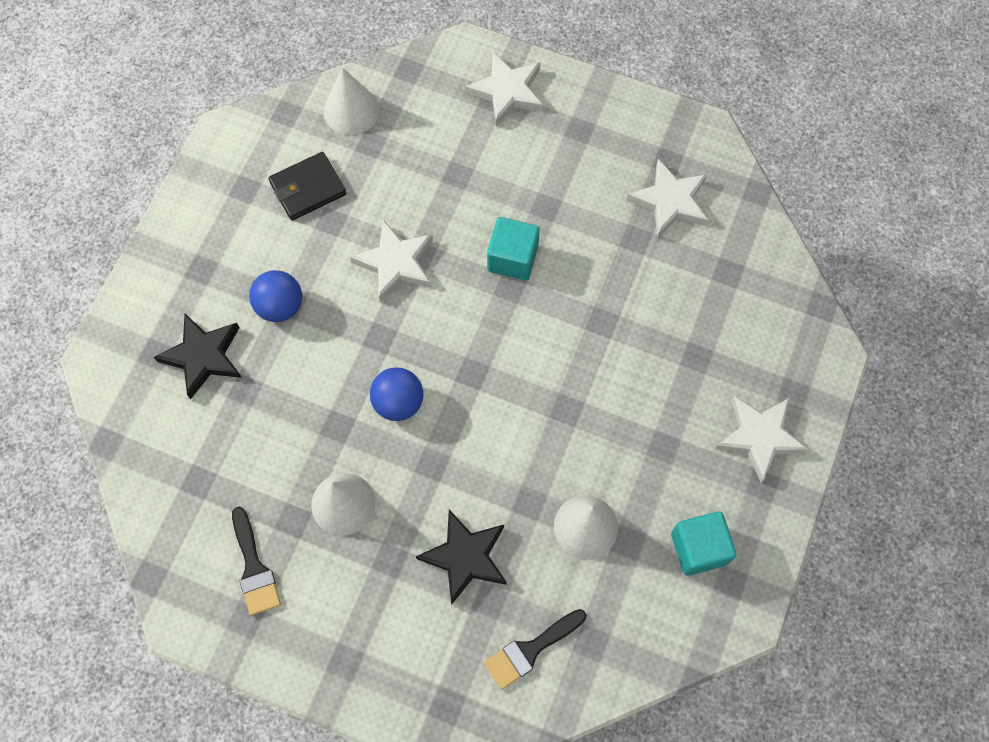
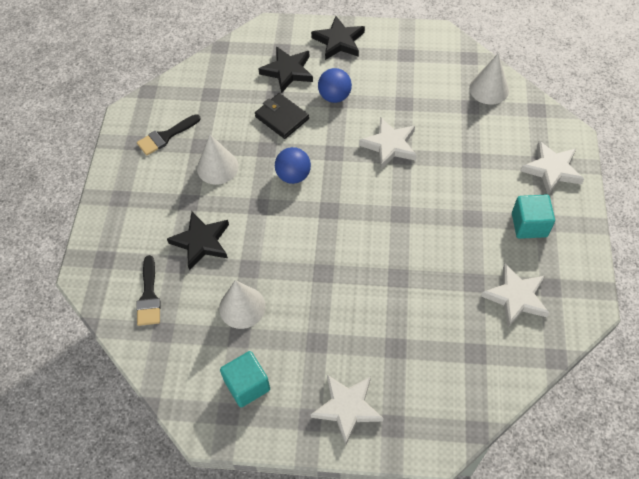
camera: 75 degrees right, 10 degrees down
(177, 268) = (339, 41): none -> black star
(308, 188) = (421, 85): black wallet -> black wallet (282, 118)
(512, 258) = (423, 209): turquoise cube -> turquoise cube (529, 225)
(530, 650) = (149, 296): black brush -> black brush turned 135 degrees counterclockwise

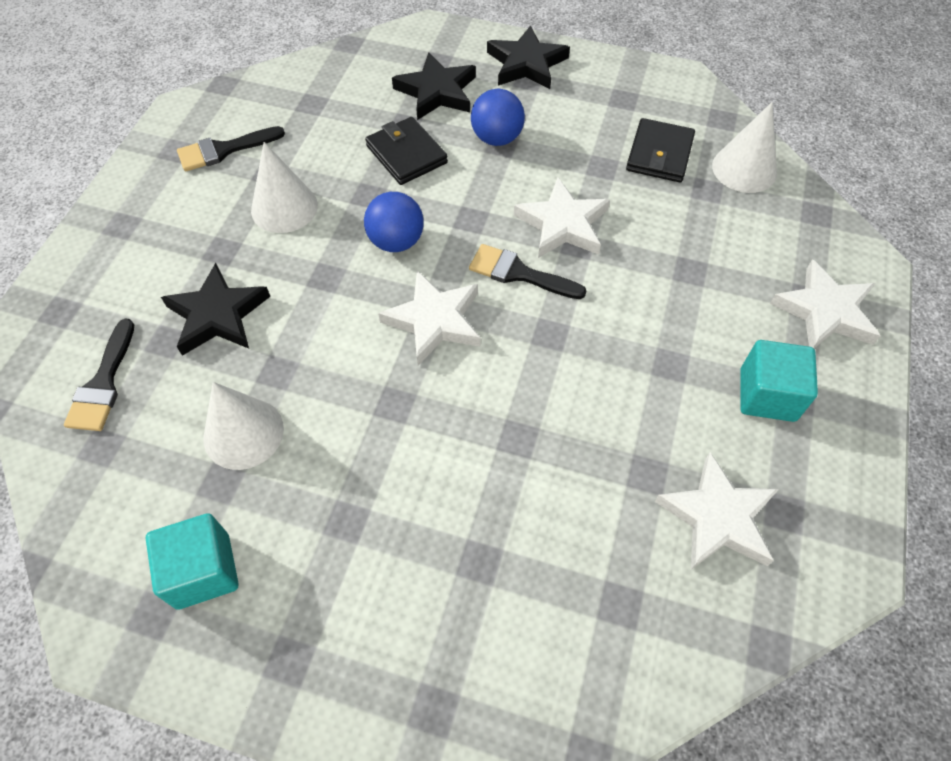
camera: 10 degrees right, 0 degrees up
(347, 408) = (361, 655): white star -> white star (434, 320)
(372, 181) = (518, 273): none -> black brush
(436, 89) = (659, 154): none -> black wallet

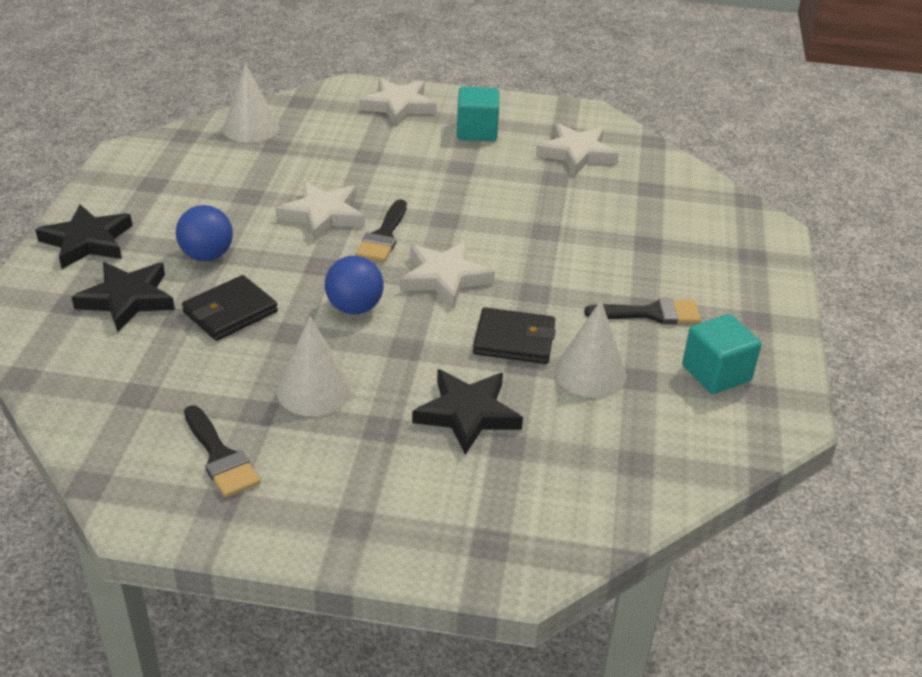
camera: 100 degrees left, 20 degrees down
(103, 384) = (570, 479): black brush -> black brush (651, 313)
(659, 154) = (232, 166): black wallet -> black wallet (514, 340)

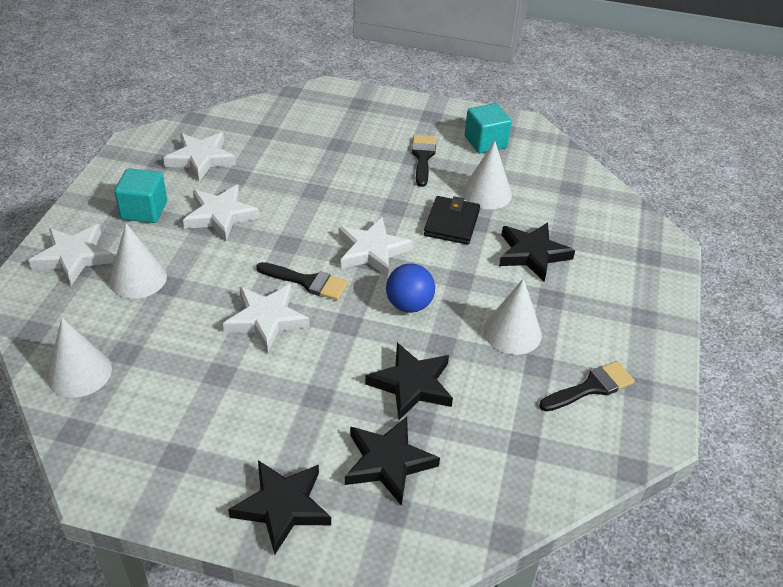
camera: 85 degrees left, 5 degrees up
(207, 255) = (322, 403): blue ball -> none
(230, 312) = (412, 384): black wallet -> black star
(374, 140) = (138, 278): none -> white cone
(481, 174) = (220, 216): none -> white star

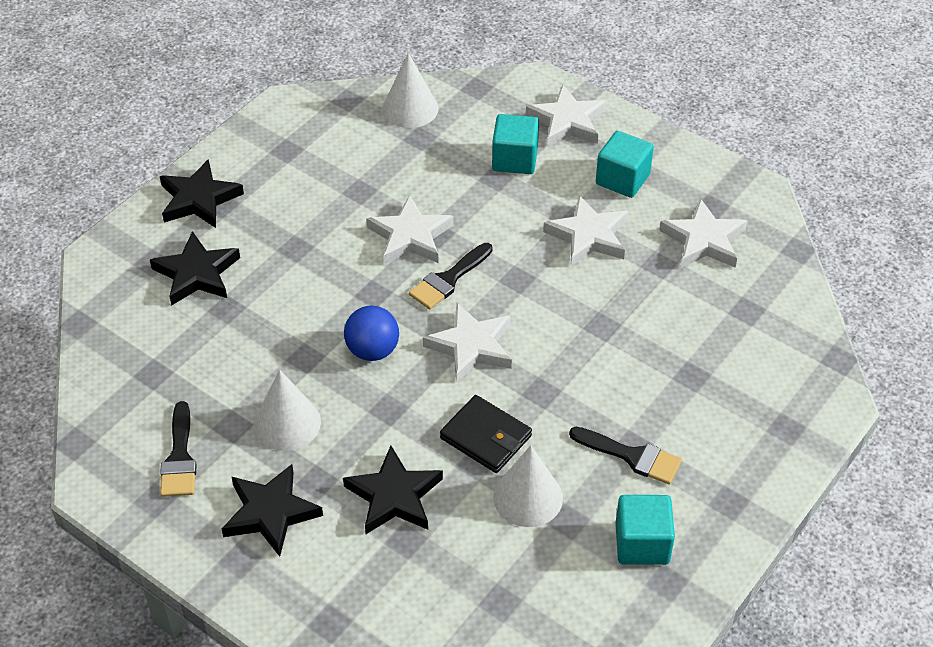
camera: 115 degrees right, 5 degrees up
(138, 278) = (515, 159): white cone -> turquoise cube
(412, 384) = (269, 317): black star -> black star (270, 513)

